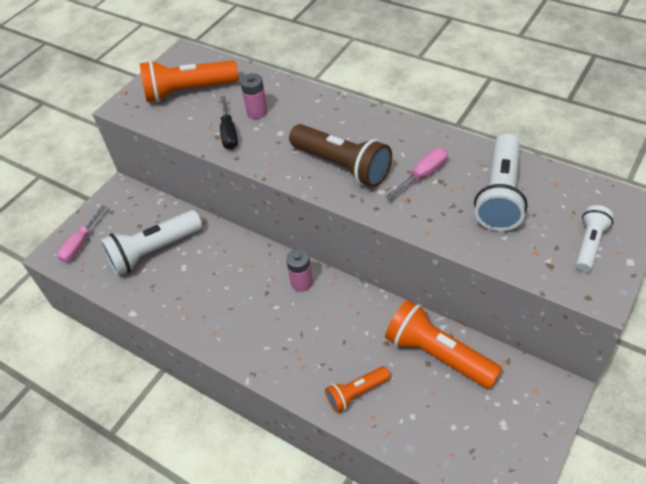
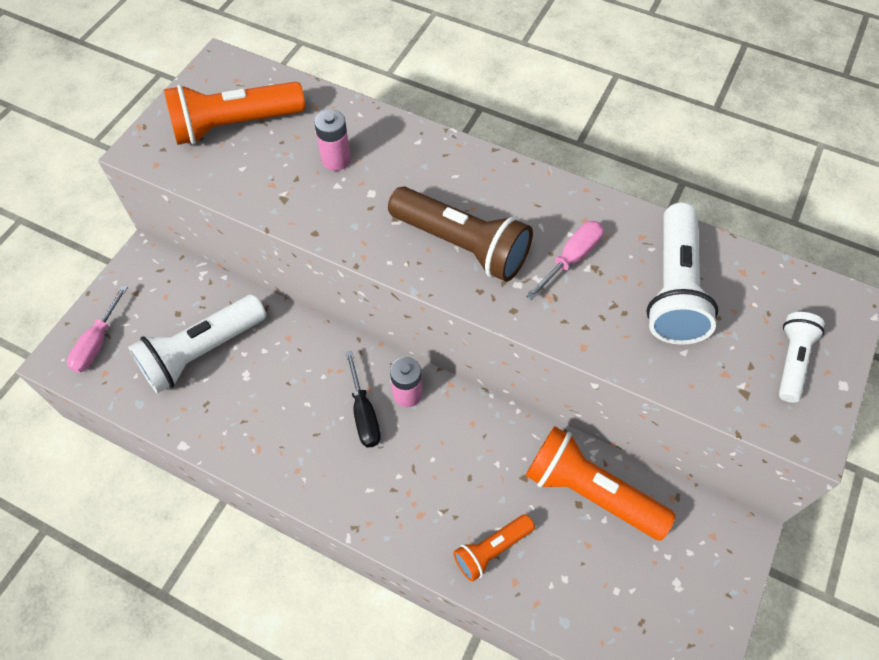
camera: 10 degrees left, 10 degrees up
(229, 133) = (299, 193): black screwdriver -> black screwdriver (364, 413)

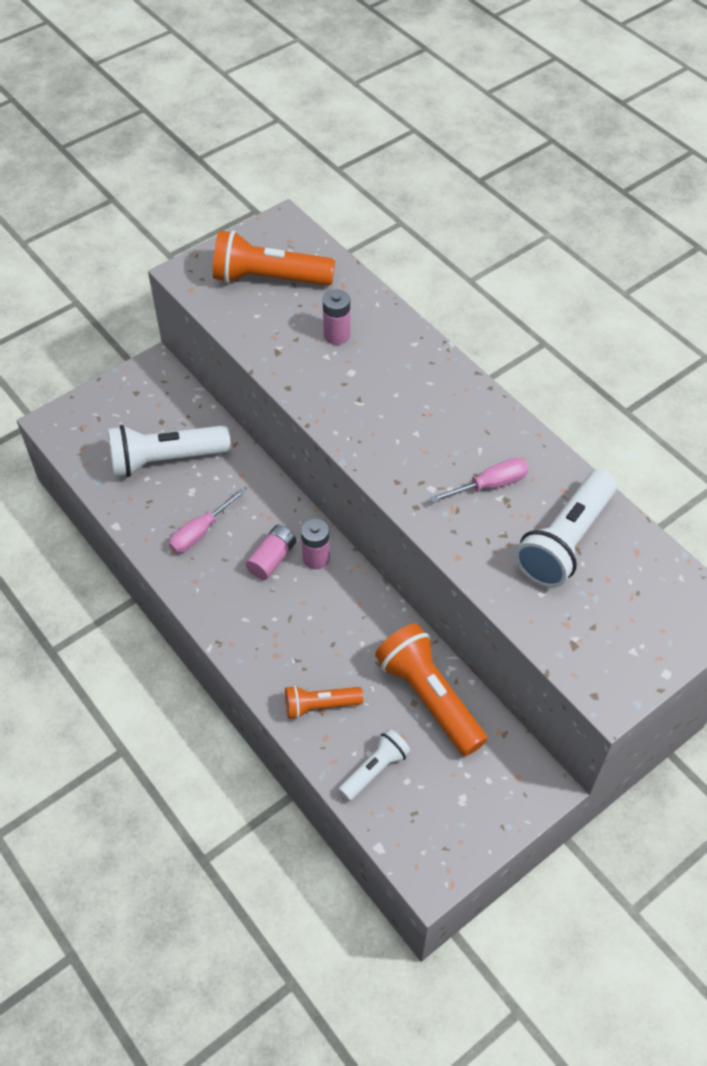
camera: 25 degrees right, 5 degrees down
(97, 342) = (88, 421): pink screwdriver -> pink screwdriver (200, 532)
(364, 413) = (272, 559): black screwdriver -> pink battery
(462, 245) = (403, 441): brown flashlight -> none
(791, 361) = (632, 637): white flashlight -> white flashlight (375, 769)

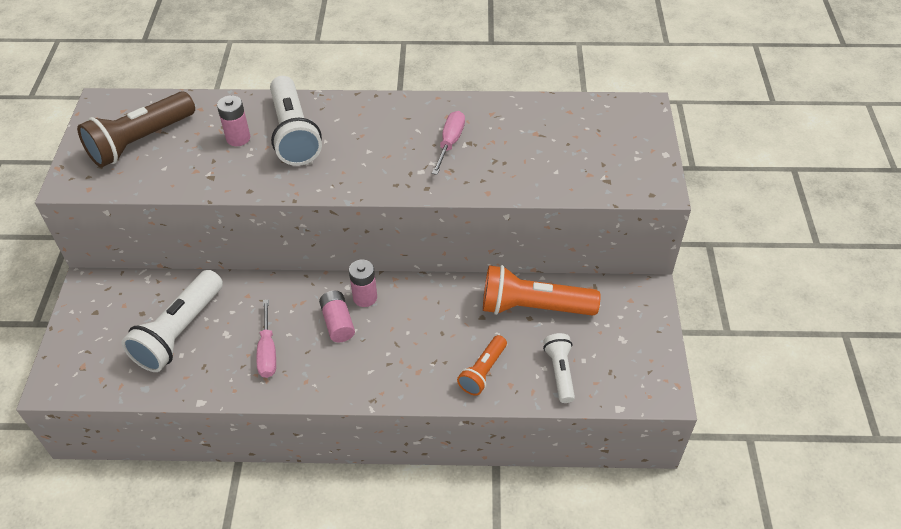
camera: 50 degrees left, 5 degrees down
(268, 278) = (140, 141): orange flashlight -> brown flashlight
(565, 541) = (529, 137): white flashlight -> white flashlight (294, 134)

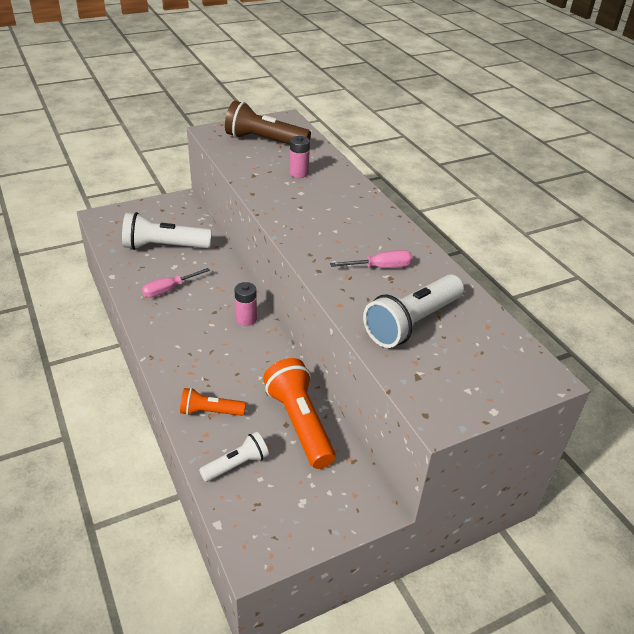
camera: 60 degrees right, 10 degrees down
(294, 134) = (323, 193): white flashlight -> white flashlight (412, 323)
(337, 323) = (213, 313): pink battery -> none

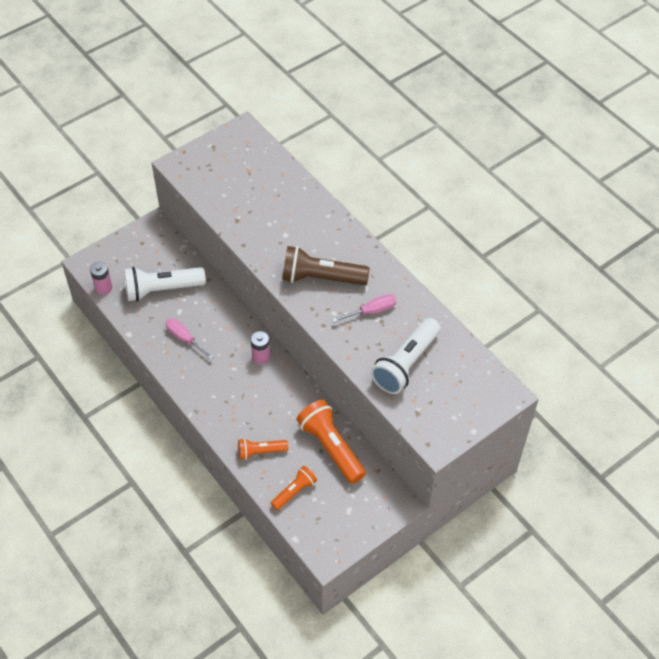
camera: 10 degrees left, 15 degrees up
(169, 289) = (185, 339): pink screwdriver -> pink screwdriver turned 90 degrees clockwise
(237, 465) = (294, 491): white flashlight -> orange flashlight
(264, 141) = (232, 169): brown flashlight -> brown flashlight (321, 278)
(299, 173) = (276, 209): pink battery -> pink battery (103, 288)

